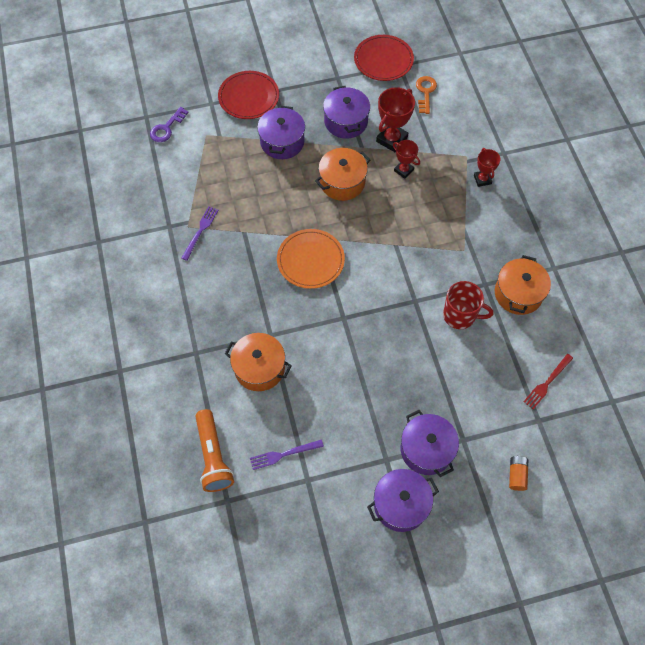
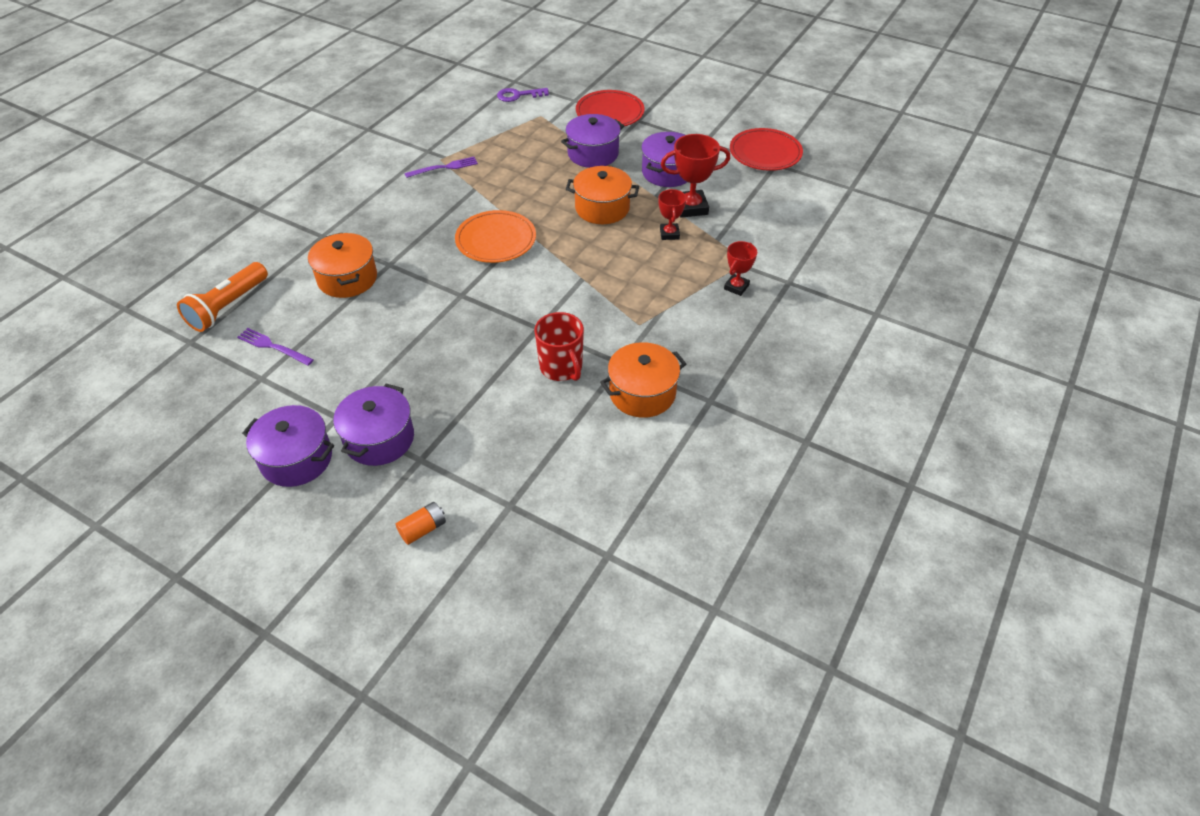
camera: 45 degrees right, 15 degrees down
(425, 92) = (773, 195): orange key -> none
(547, 382) = (565, 483): red fork -> none

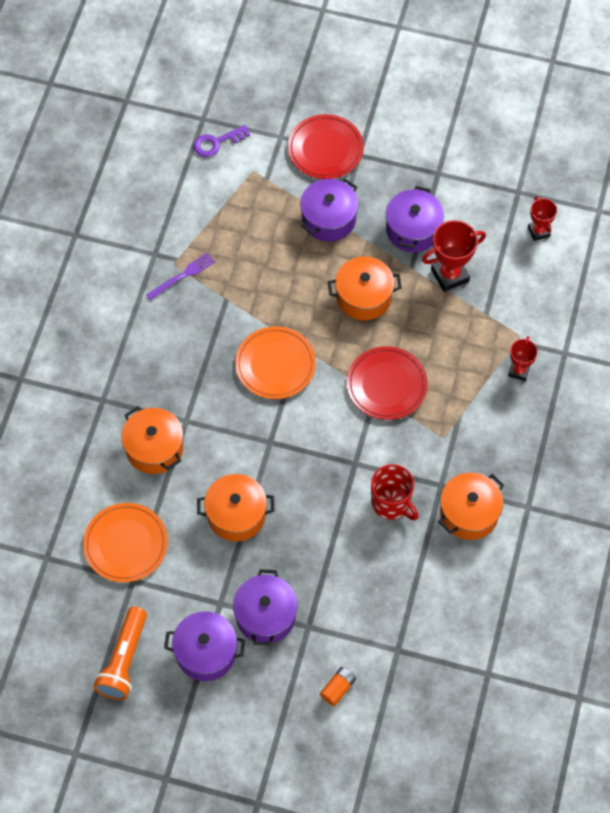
camera: 15 degrees left, 15 degrees up
(228, 306) = (59, 509): orange flashlight -> orange flashlight (124, 660)
(273, 347) = (126, 544): purple fork -> orange plate
(397, 345) = (236, 514): none -> orange pot
(669, 234) = (439, 317): red trophy -> red trophy (538, 231)
(765, 153) = (504, 177): red plate -> red plate (386, 385)

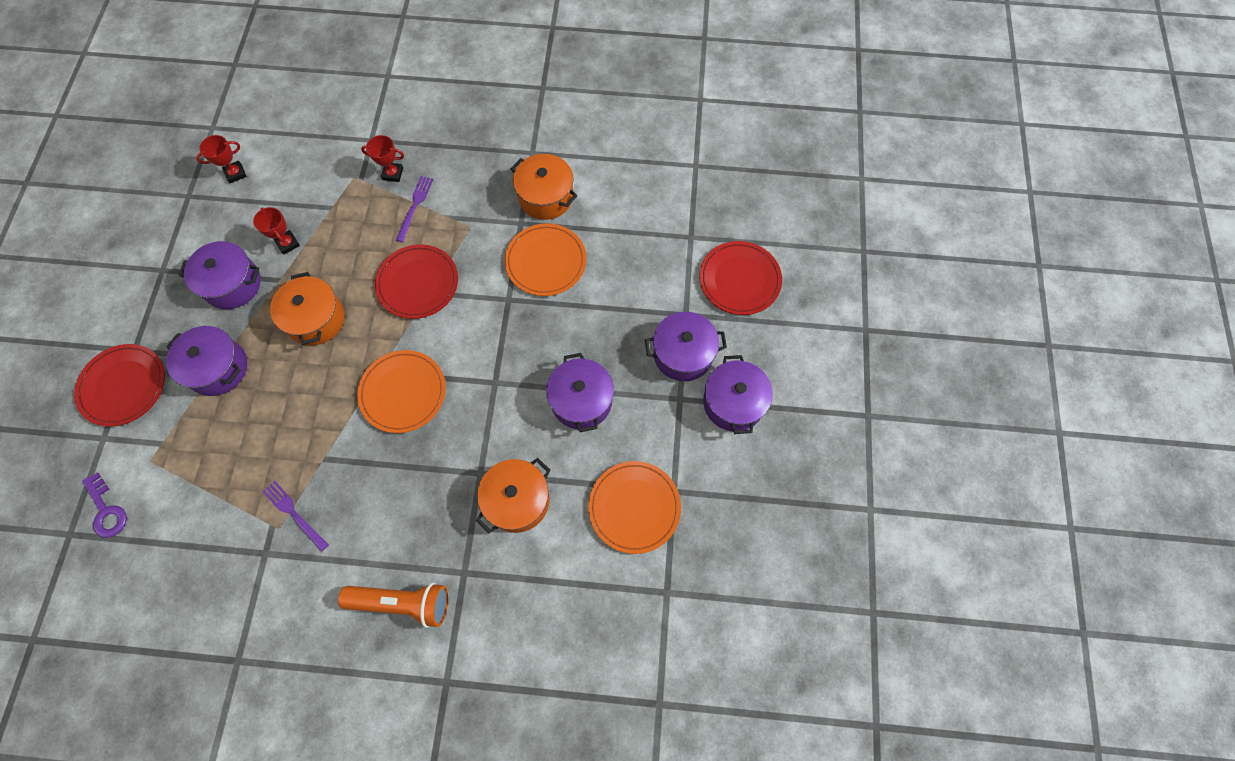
camera: 100 degrees left, 5 degrees up
(124, 660) = (761, 481): orange flashlight -> orange flashlight (402, 602)
(236, 514) = (581, 400): orange pot -> purple pot
(338, 688) = (739, 280): orange battery -> red plate
(391, 503) = (546, 261): red mug -> orange plate
(450, 275) = (288, 243): red trophy -> red trophy, size x0.61
(476, 388) = (415, 206): none -> purple fork

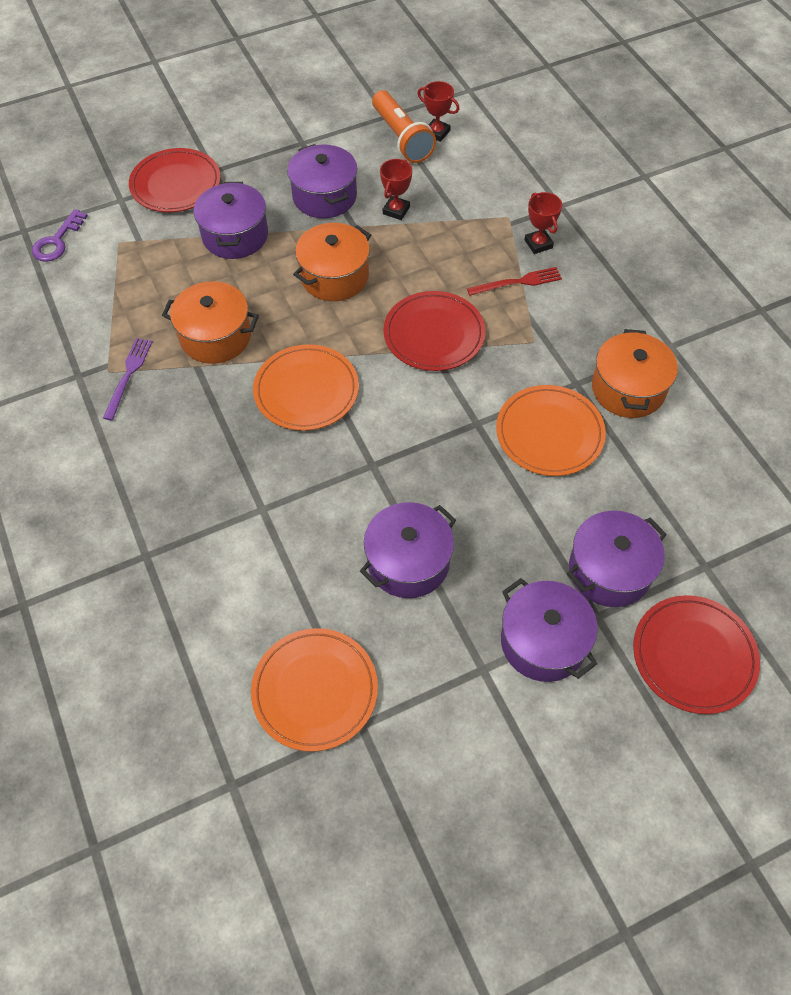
camera: 60 degrees right, 10 degrees down
(402, 602) = (86, 517): orange flashlight -> orange flashlight (401, 138)
(415, 206) = (517, 282): purple fork -> red fork
(517, 500) = (252, 562): orange pot -> orange pot (215, 337)
(733, 402) = (521, 737): purple pot -> purple pot (609, 570)

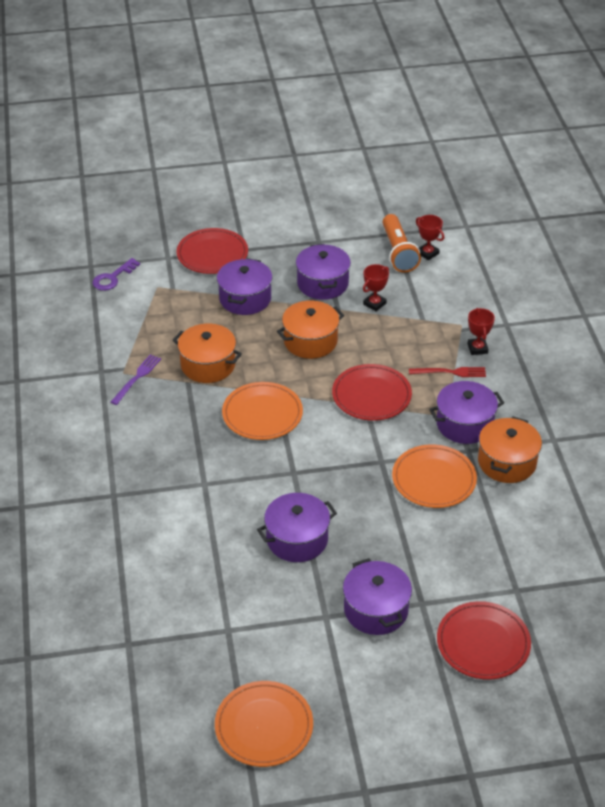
camera: 15 degrees right, 15 degrees down
(315, 690) = (203, 602): orange plate -> orange plate (264, 726)
(609, 570) = (443, 577): purple pot -> purple pot (464, 424)

